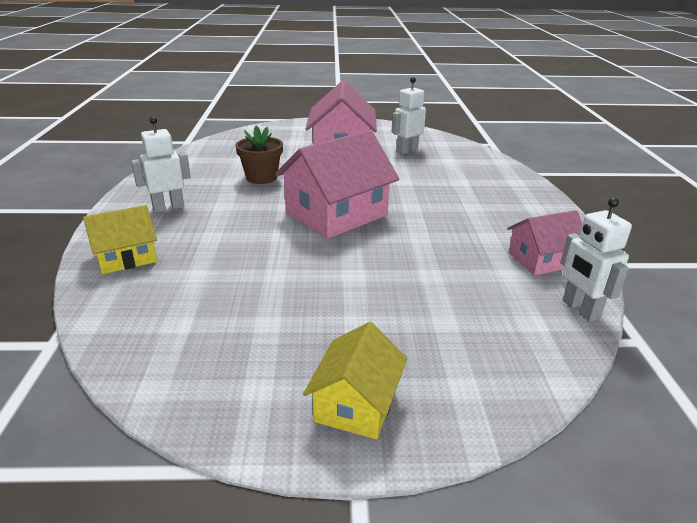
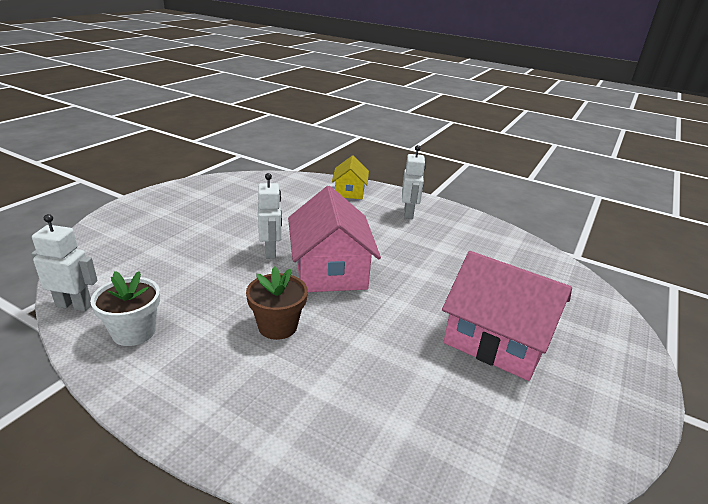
camera: 120 degrees right, 0 degrees up
(261, 177) = (440, 262): brown flower pot -> brown flower pot (278, 326)
(356, 403) = (155, 207): yellow house -> none
(407, 151) = (464, 400): white robot -> white robot (271, 252)
(541, 259) = (134, 332): pink house -> white flower pot

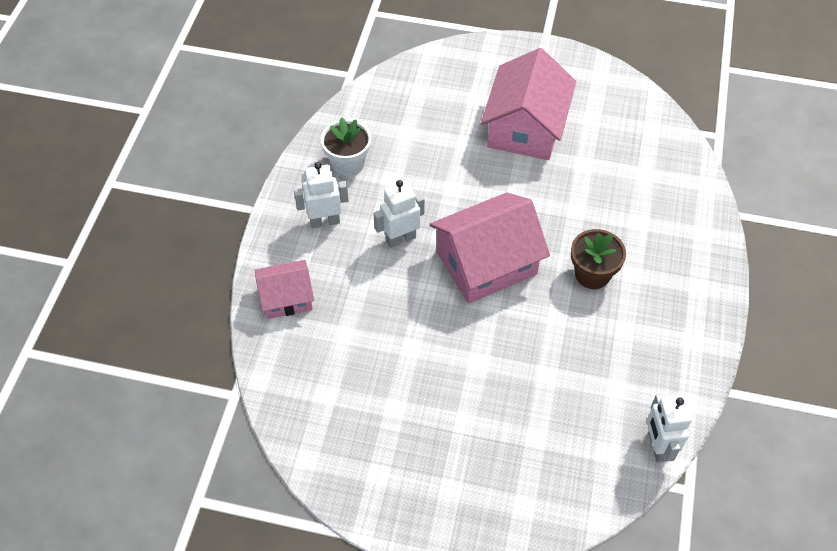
camera: 105 degrees left, 25 degrees up
(134, 332) = (659, 374): white flower pot -> white flower pot (348, 163)
(271, 252) = (481, 326): white robot -> white robot (400, 238)
(349, 191) = (286, 298): yellow house -> pink house

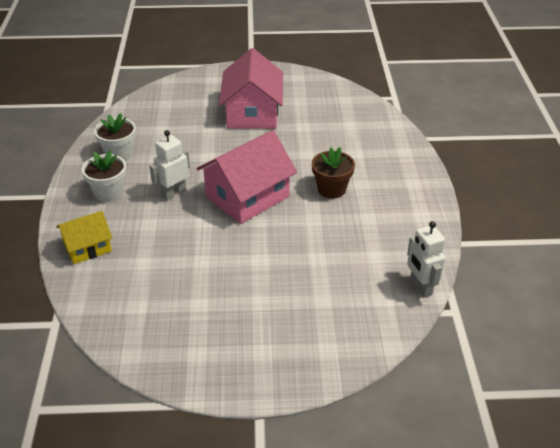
camera: 15 degrees left, 15 degrees down
(286, 298) = (87, 247): pink house -> yellow house
(325, 221) = (108, 193): white robot -> white flower pot

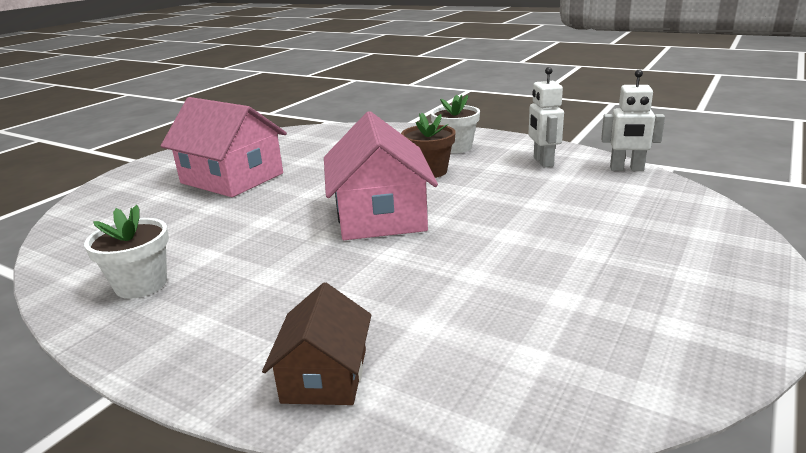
camera: 55 degrees left, 15 degrees down
(87, 247) = (325, 375): yellow house -> brown house
(108, 193) = (216, 317): white flower pot -> white flower pot (455, 147)
(174, 193) = (302, 261): white robot -> white robot (543, 162)

